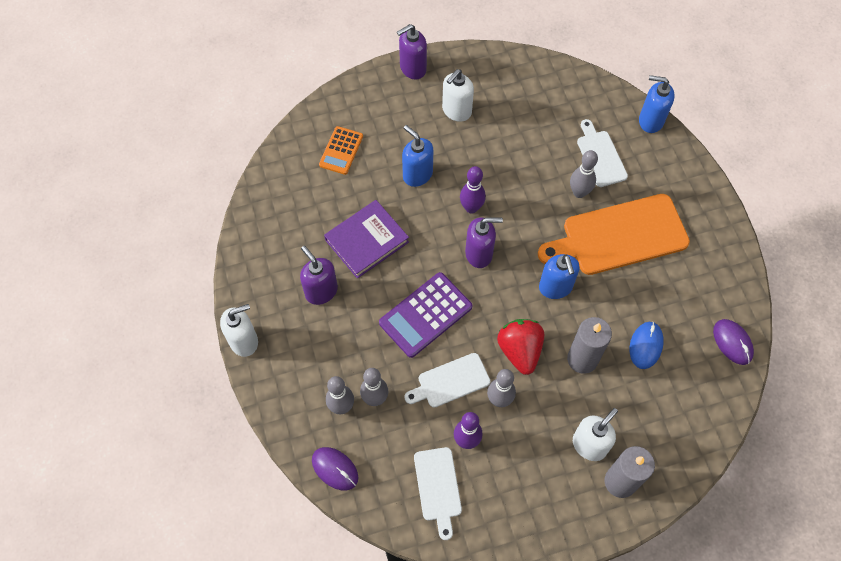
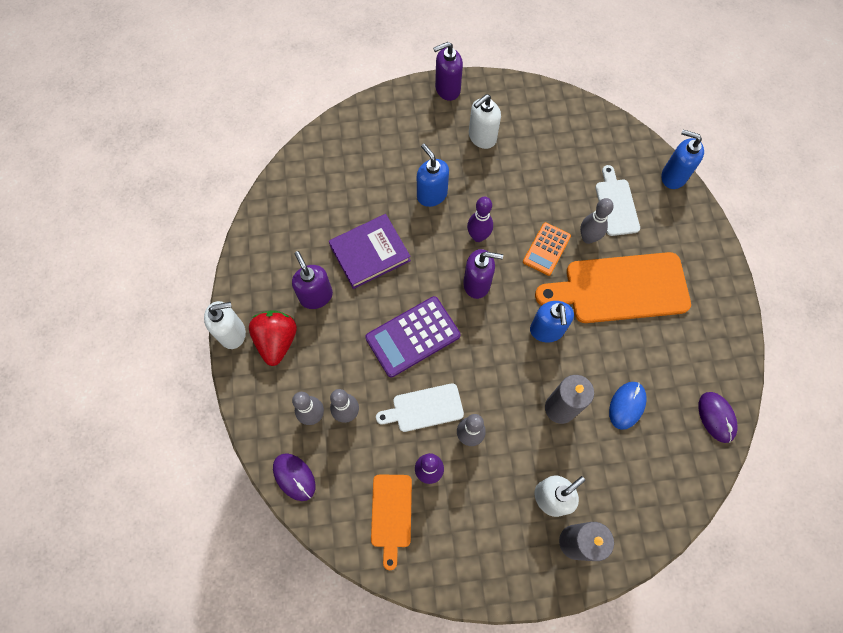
camera: 10 degrees right, 5 degrees up
(341, 150) = (362, 160): orange calculator -> orange calculator (546, 249)
(438, 488) = (391, 514): white cutting board -> orange cutting board
(520, 350) = (499, 389): red strawberry -> red strawberry (277, 341)

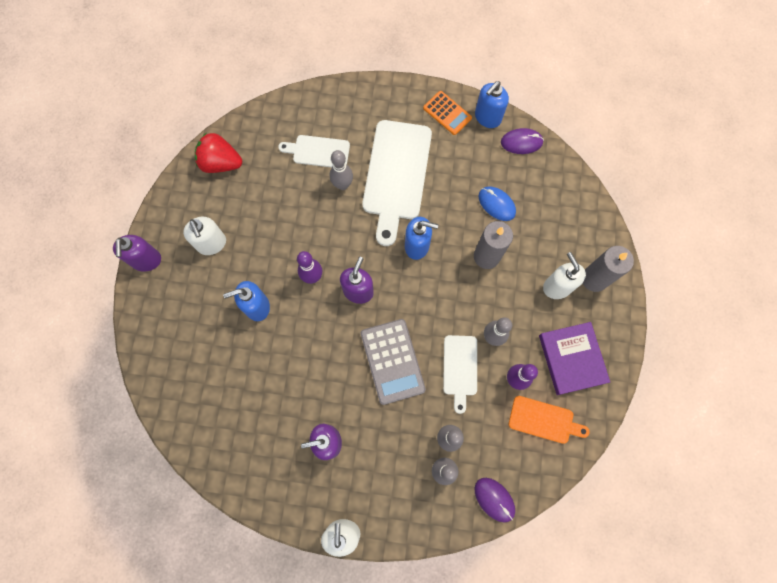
camera: 75 degrees left, 5 degrees up
(277, 341) = (362, 489): red strawberry -> red strawberry (221, 163)
(294, 477) = (494, 499): purple mouse -> purple mouse turned 75 degrees clockwise
(370, 253) = (299, 380): purple book -> purple book (572, 359)
(413, 336) = (392, 361): purple calculator -> grey calculator
(546, 249) = (343, 222): orange calculator -> orange calculator (447, 113)
(620, 288) = (396, 175): orange cutting board -> white cutting board
(673, 176) = (306, 97): blue soap dispenser -> blue soap dispenser (487, 117)

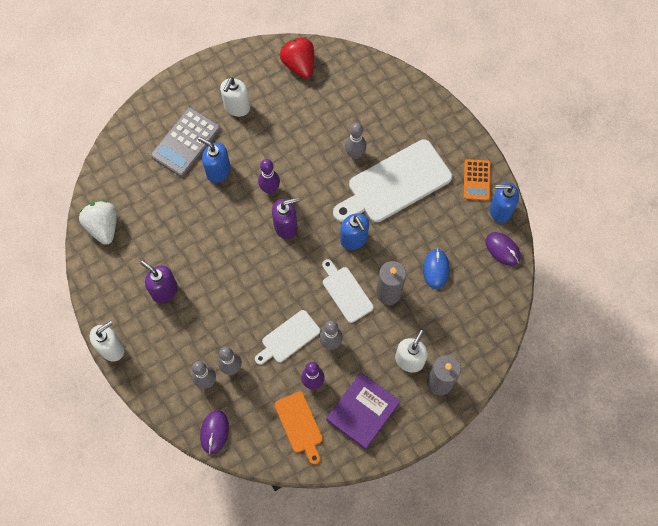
camera: 50 degrees right, 5 degrees down
(146, 260) = (190, 78): purple soap dispenser -> none
(219, 450) = (103, 227): none -> white strawberry
(318, 151) = (365, 119): white cutting board -> white cutting board (346, 292)
(392, 361) = (255, 288): grey calculator -> grey calculator (186, 142)

